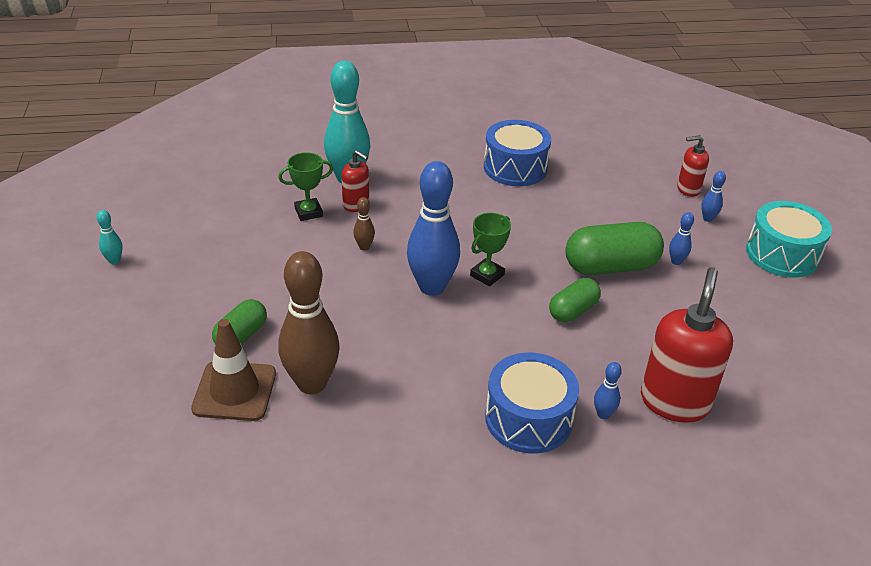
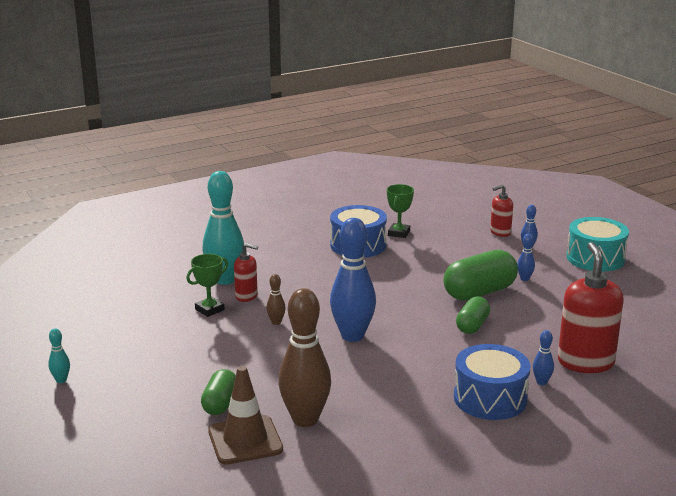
camera: 20 degrees left, 15 degrees down
(487, 275) = (390, 318): green trophy -> green trophy (399, 233)

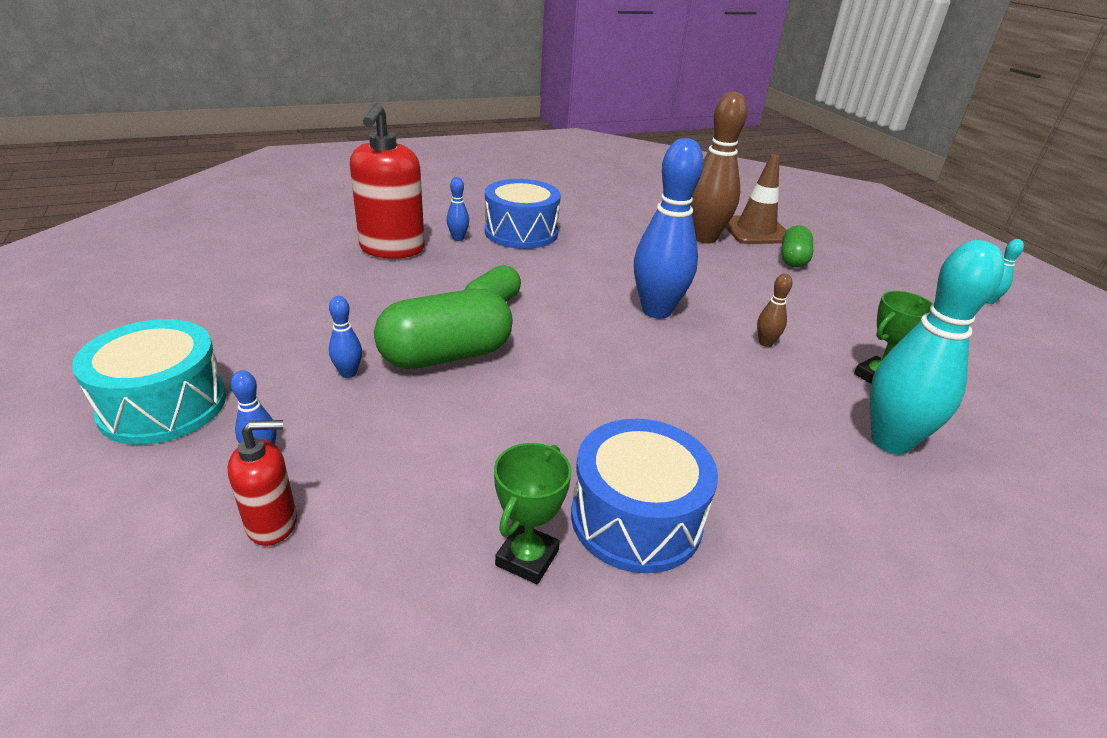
camera: 175 degrees left, 10 degrees up
(246, 296) = (831, 397): red soap dispenser -> none

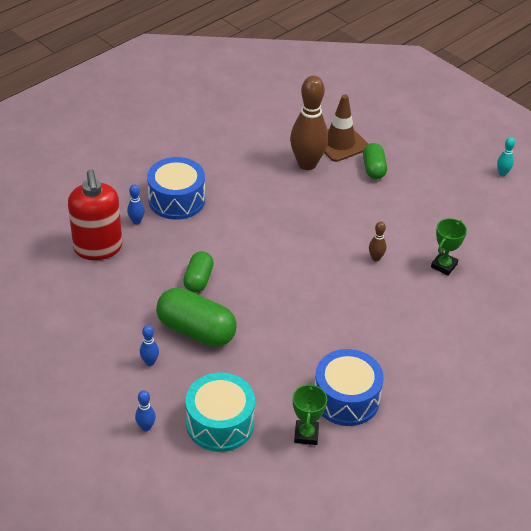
camera: 20 degrees left, 10 degrees up
(163, 405) = (66, 417): turquoise drum -> turquoise drum (220, 423)
(272, 524) = (181, 458): red soap dispenser -> none
(446, 355) = (196, 330): green capsule -> green capsule turned 75 degrees clockwise
(656, 311) = (302, 251): blue bowling pin -> none
(890, 441) = (456, 311): turquoise bowling pin -> none

